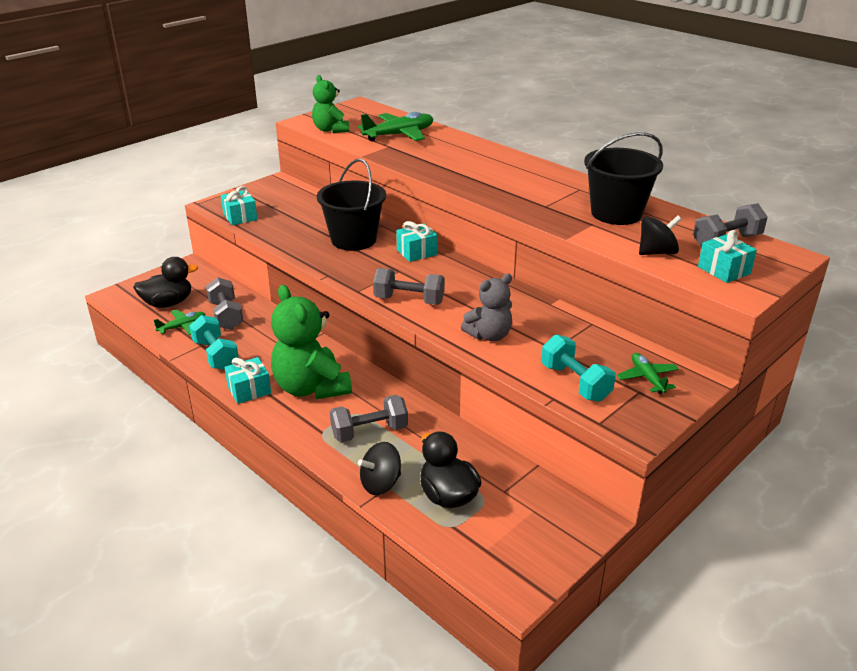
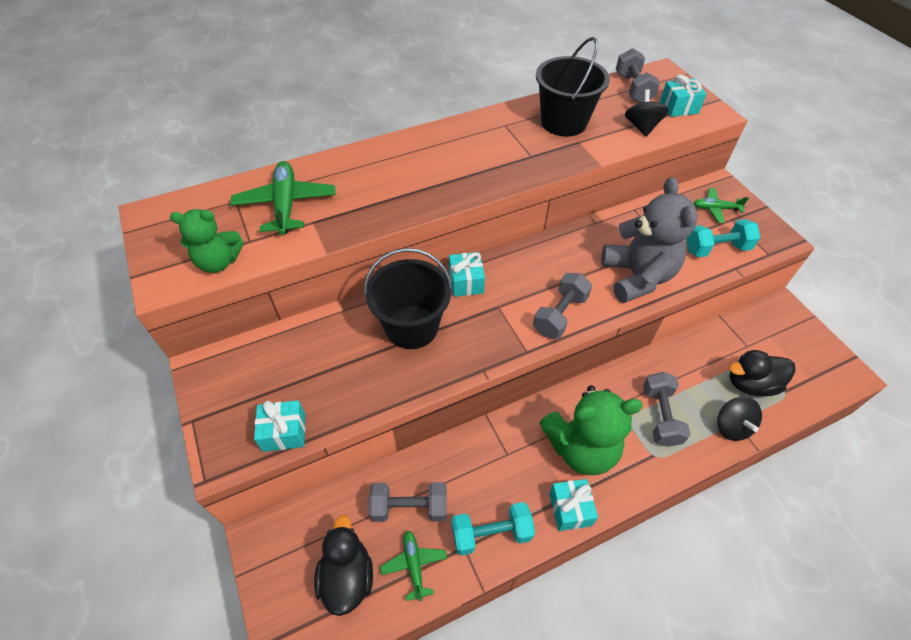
camera: 70 degrees left, 20 degrees up
(489, 335) = (637, 277): grey teddy bear -> grey teddy bear, size x1.66

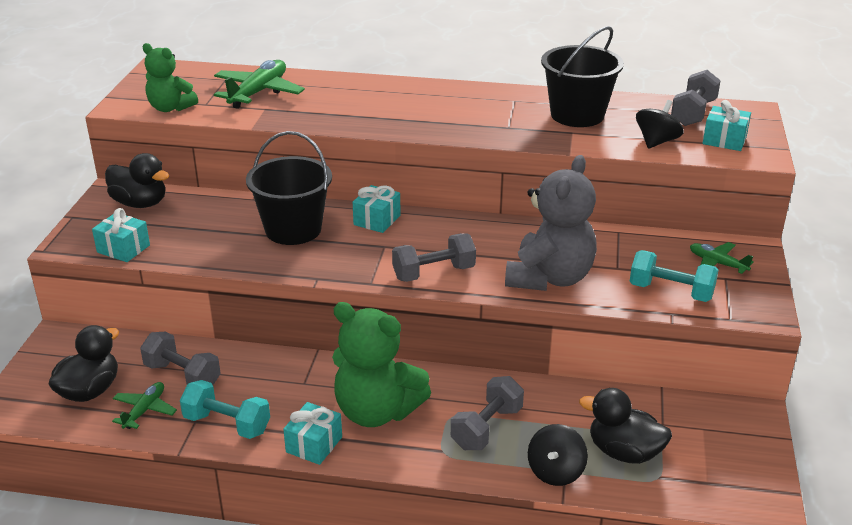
camera: 35 degrees right, 20 degrees down
(245, 368) = (140, 203): none -> black duck

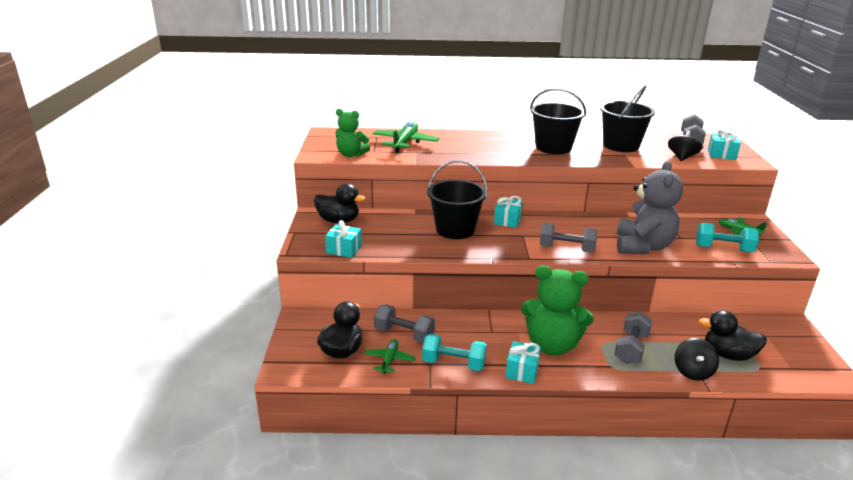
camera: 10 degrees left, 5 degrees down
(433, 273) = (566, 249): grey dumbbell -> grey dumbbell turned 45 degrees clockwise
(471, 112) = (553, 147): none -> black bucket

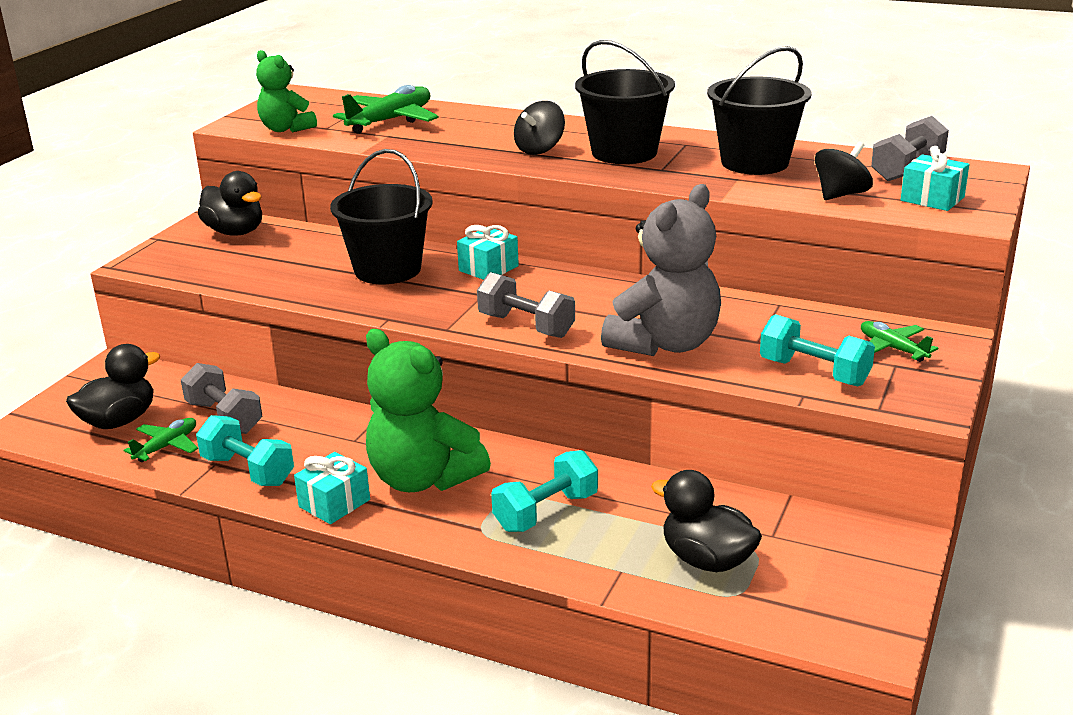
camera: 25 degrees right, 0 degrees up
(344, 249) = (193, 272): turquoise gift -> none
(631, 348) = (546, 512): grey dumbbell -> turquoise dumbbell
(693, 371) = (609, 569): black spinning top -> black spinning top (539, 149)

